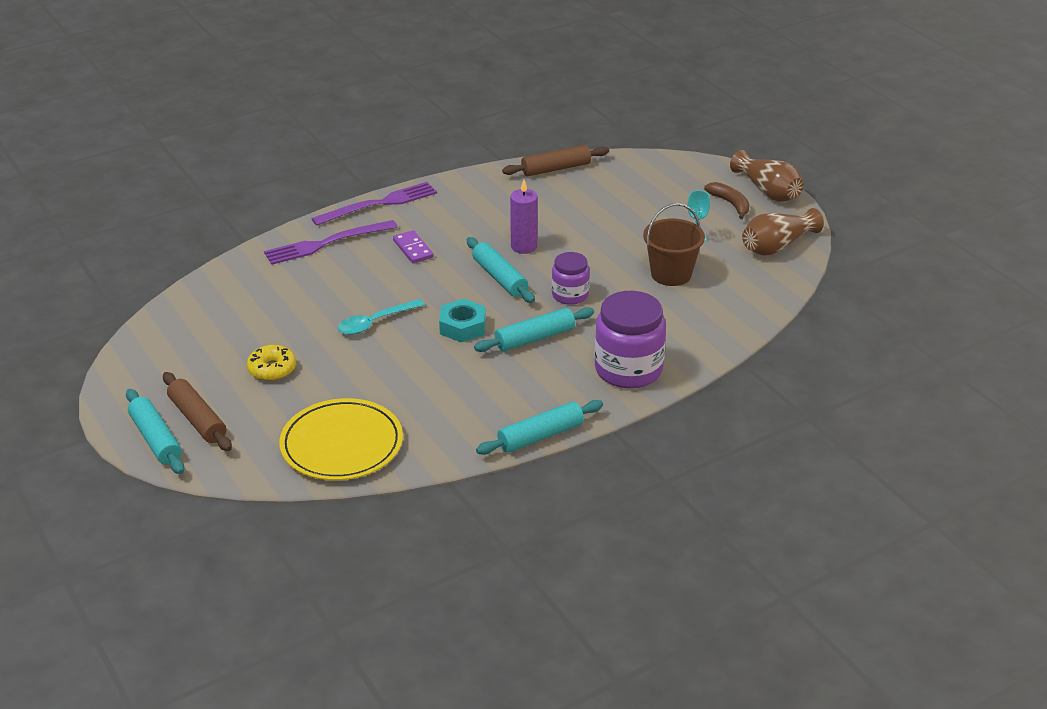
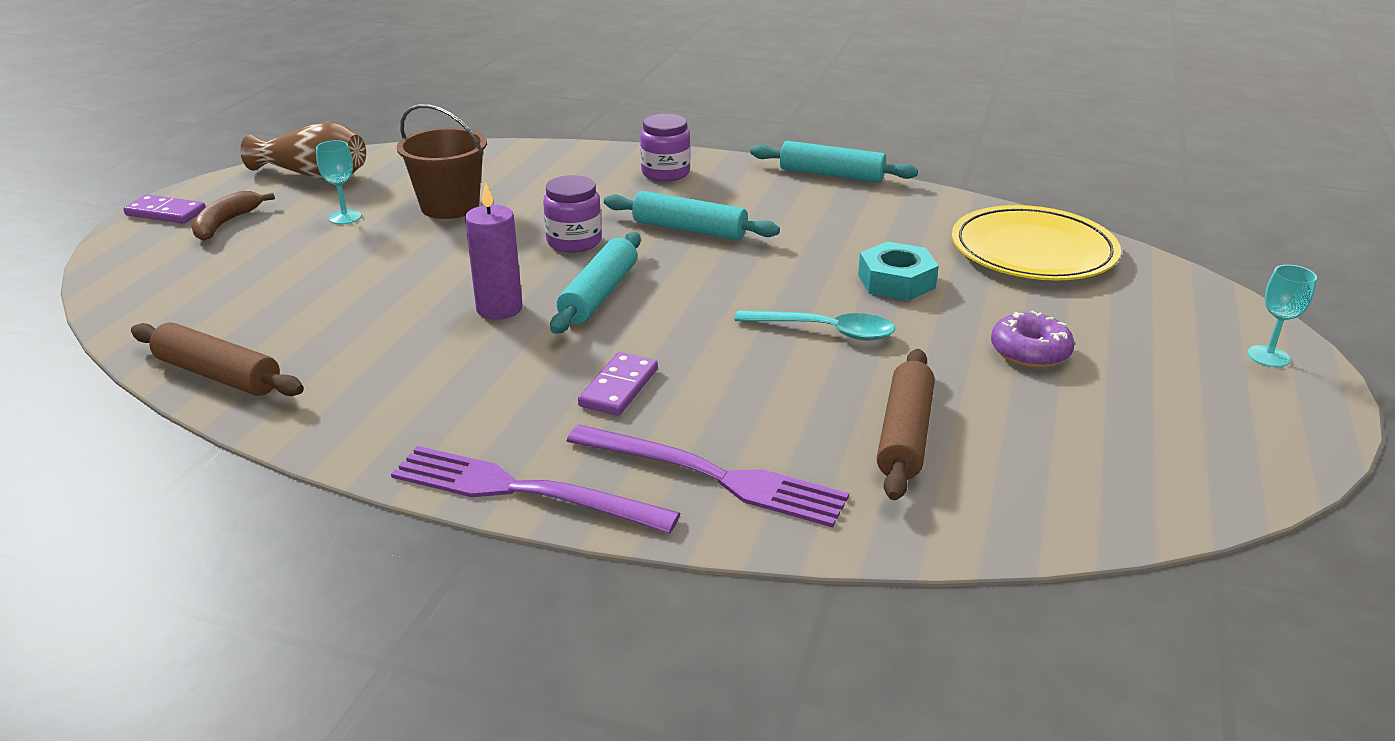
camera: 130 degrees left, 5 degrees down
(156, 439) = (1268, 356): turquoise rolling pin -> turquoise goblet
(197, 419) = (1191, 349): brown rolling pin -> brown rolling pin (905, 435)
(272, 369) = (1030, 352): yellow donut -> purple donut
(462, 326) = (736, 275): turquoise nut -> turquoise nut (896, 281)
(628, 369) = (665, 173): purple jar -> purple jar, size x0.58
(768, 191) = (165, 213): brown vase -> purple domino

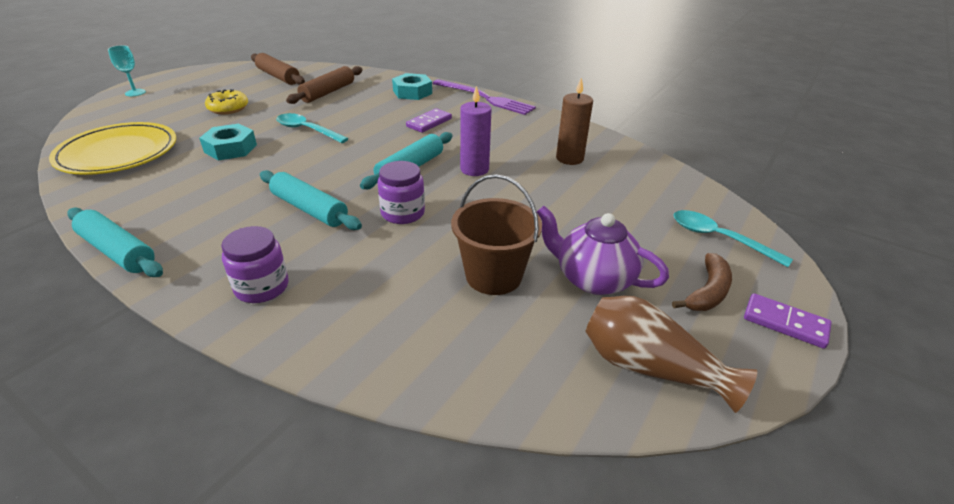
camera: 165 degrees left, 5 degrees up
(167, 272) = (719, 238): none -> turquoise spoon
(218, 375) = (631, 157): brown rolling pin -> brown rolling pin (278, 76)
(337, 353) = (569, 158): none -> brown candle
(345, 217) = (593, 279): turquoise goblet -> purple teapot
(713, 476) = (412, 92): purple fork -> turquoise nut
(1030, 352) = (228, 108): purple donut -> yellow donut

